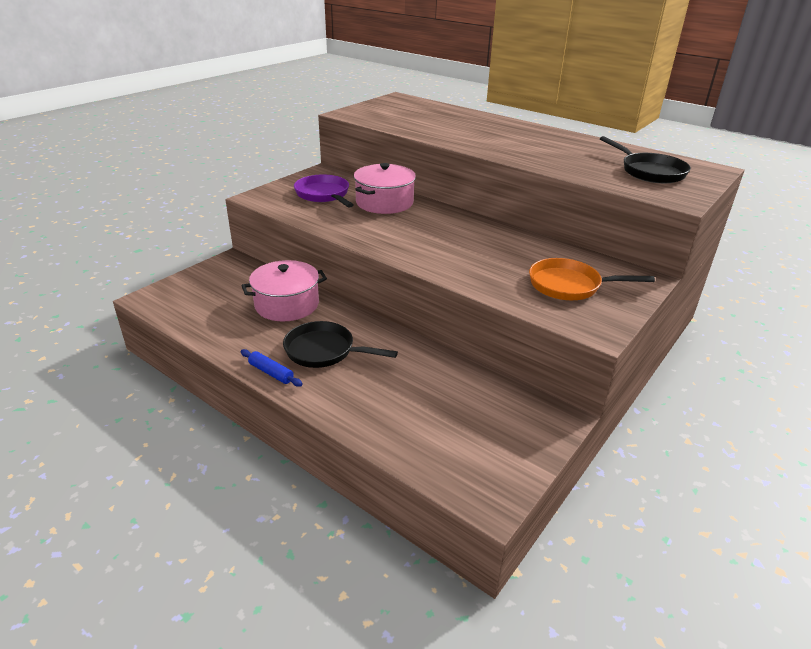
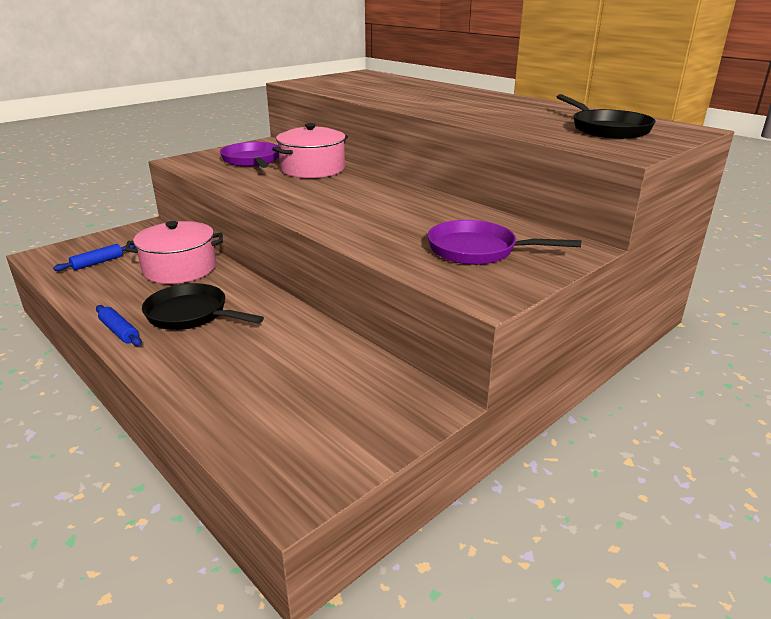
camera: 10 degrees right, 5 degrees down
(207, 303) = (97, 263): none -> blue rolling pin
(569, 285) = (478, 250): orange pan -> purple pan

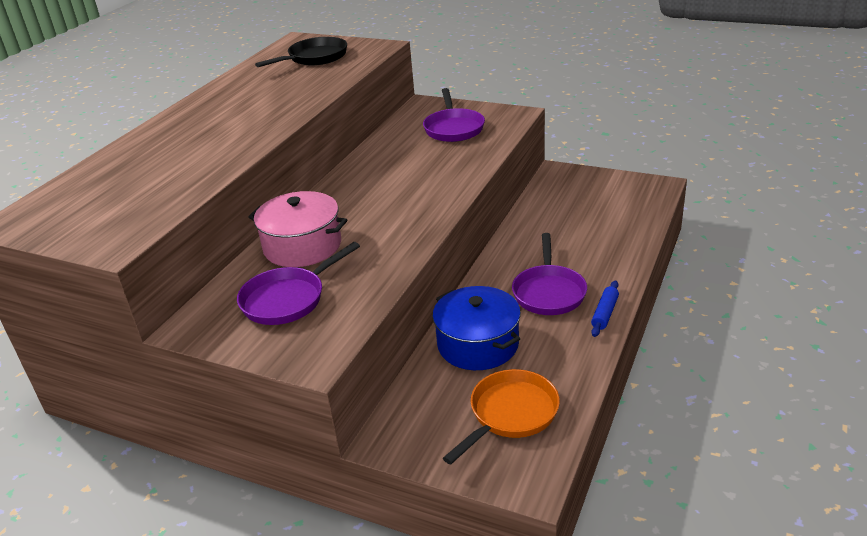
camera: 110 degrees left, 5 degrees up
(97, 263) = (510, 414): blue rolling pin -> orange pan
(180, 269) = (478, 344): pink pot -> blue pot
(191, 314) = (548, 292): black pan -> purple pan

